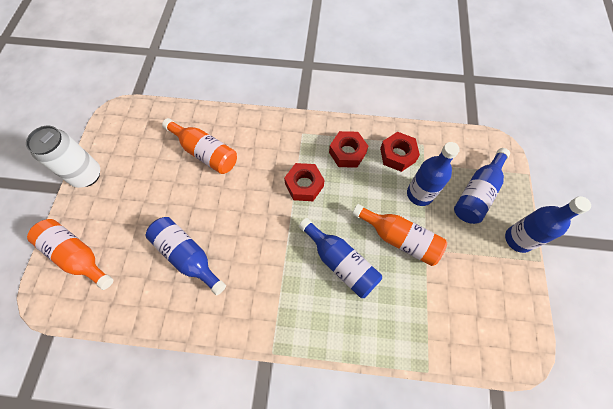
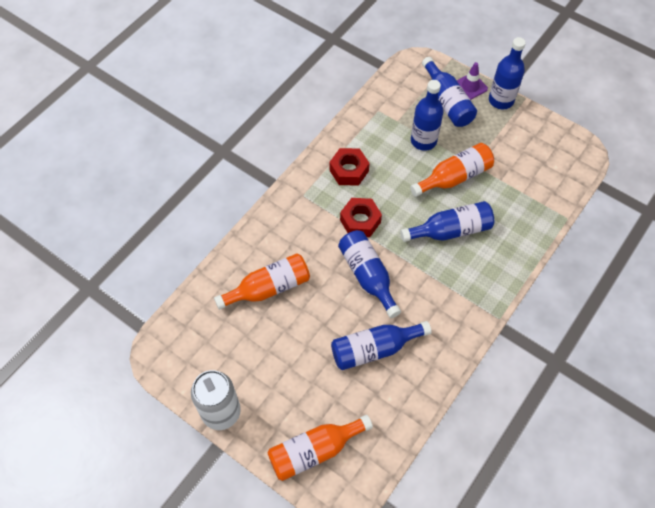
camera: 60 degrees left, 5 degrees down
(254, 217) = (368, 276): none -> blue bottle
(397, 155) = (376, 135): red nut -> none
(510, 204) = (470, 86): none -> purple traffic cone

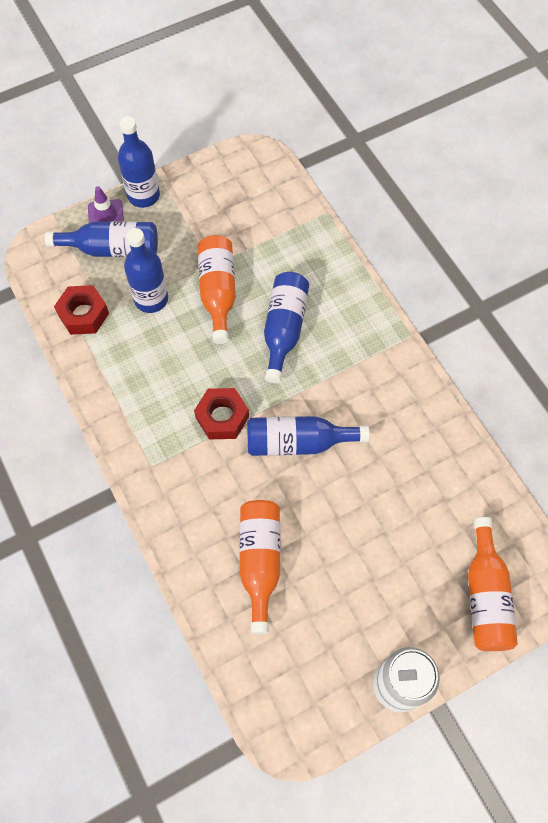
camera: 65 degrees left, 5 degrees up
(349, 171) = (146, 398): red nut -> red nut (83, 314)
(374, 349) = (392, 477): blue bottle -> none

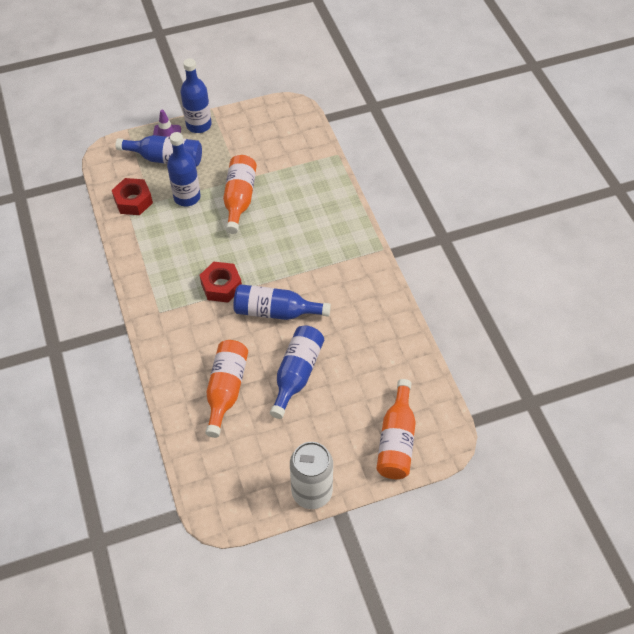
camera: 10 degrees right, 10 degrees down
(284, 329) = (284, 231): blue bottle -> blue bottle (296, 374)

